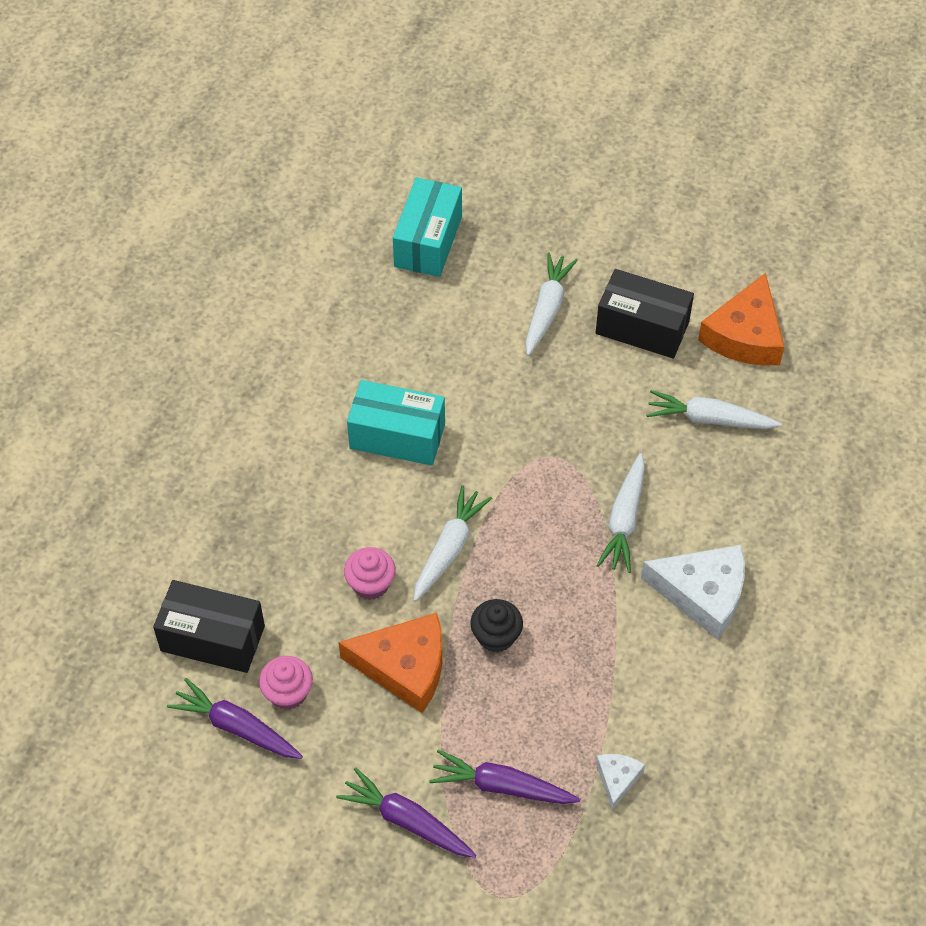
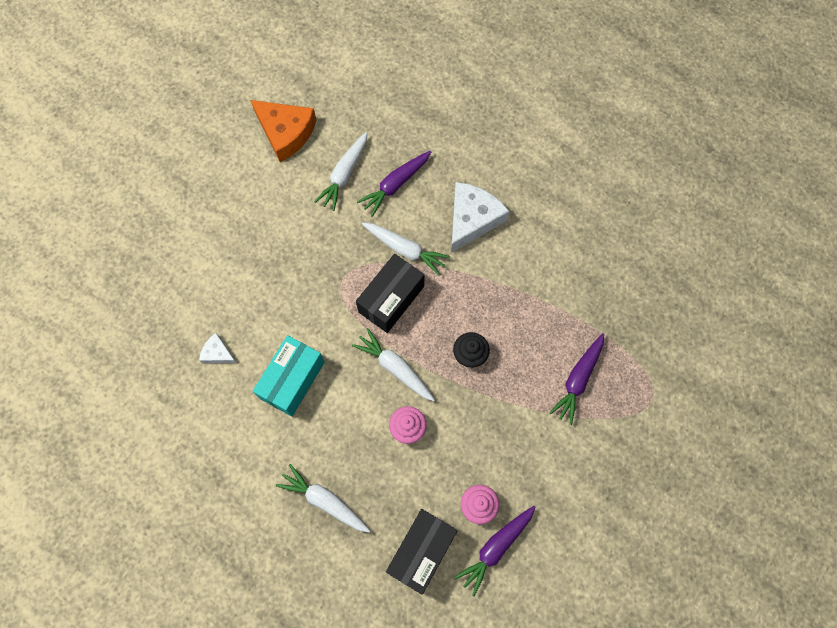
camera: 75 degrees left, 15 degrees up
(404, 666) = (477, 420): orange cheese -> none
(406, 820) = (589, 447): purple carrot -> purple carrot (395, 185)
(428, 241) = (127, 315): turquoise box -> none
(547, 309) = (219, 249): white carrot -> white carrot (324, 500)
(617, 779) = (588, 308): white cheese -> white cheese (217, 353)
(642, 327) = (257, 193): black box -> black box (391, 299)

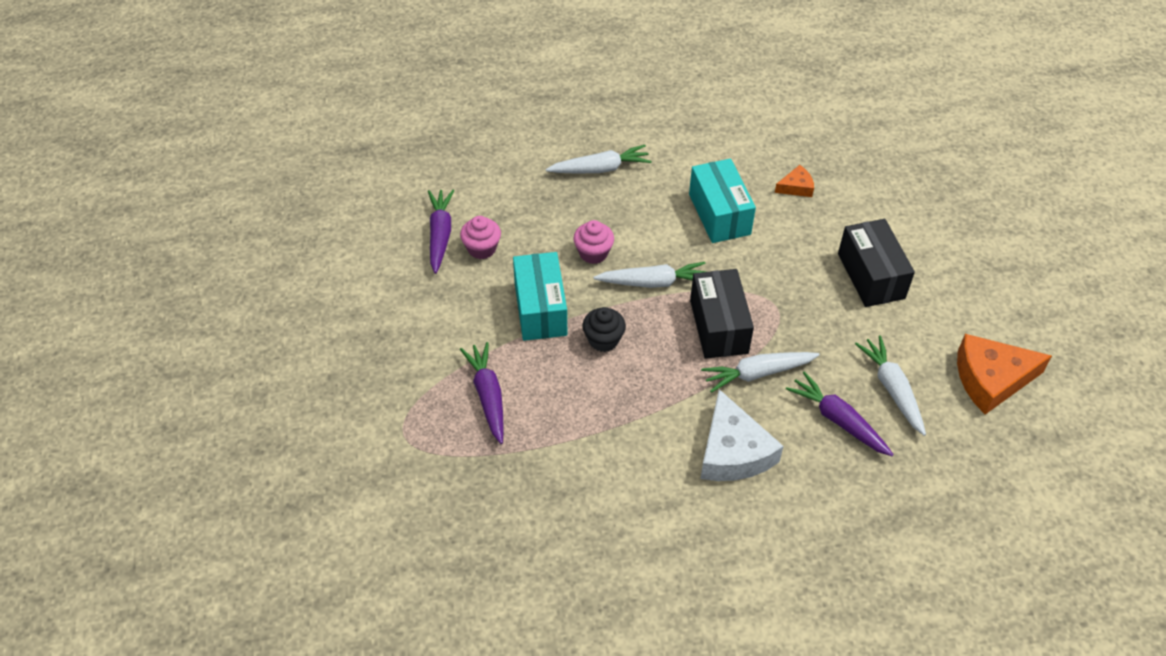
camera: 135 degrees right, 20 degrees down
(217, 353) = (796, 187): white cheese -> orange cheese
(395, 185) = (838, 420): purple carrot -> purple carrot turned 45 degrees counterclockwise
(421, 551) = (495, 193): black box -> black box (871, 276)
(486, 415) = (540, 309): none -> turquoise box

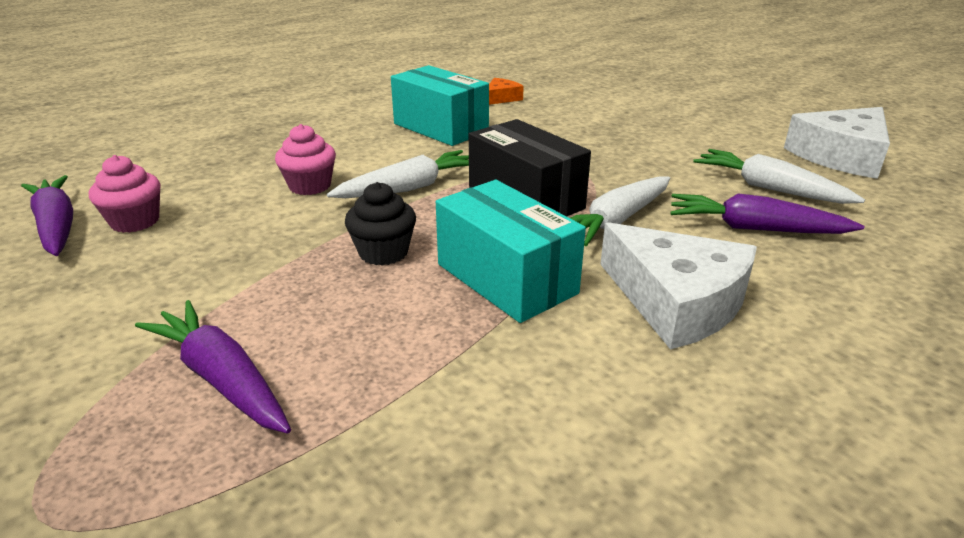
camera: 30 degrees left, 20 degrees down
(540, 309) = (263, 251): turquoise box -> turquoise box (506, 279)
(600, 168) = (274, 130): white carrot -> none
(871, 276) = (638, 127): black box -> none
(991, 379) = (841, 156): orange cheese -> white cheese

